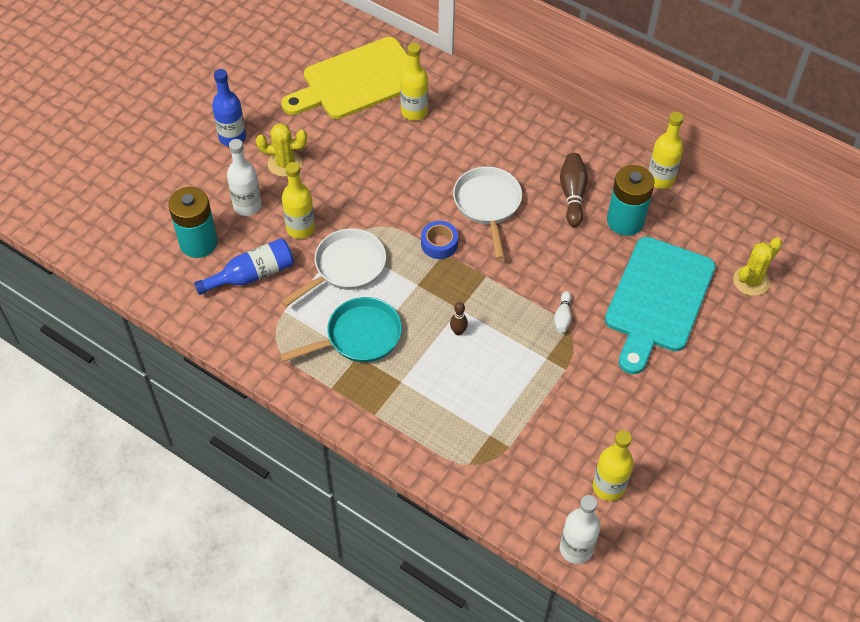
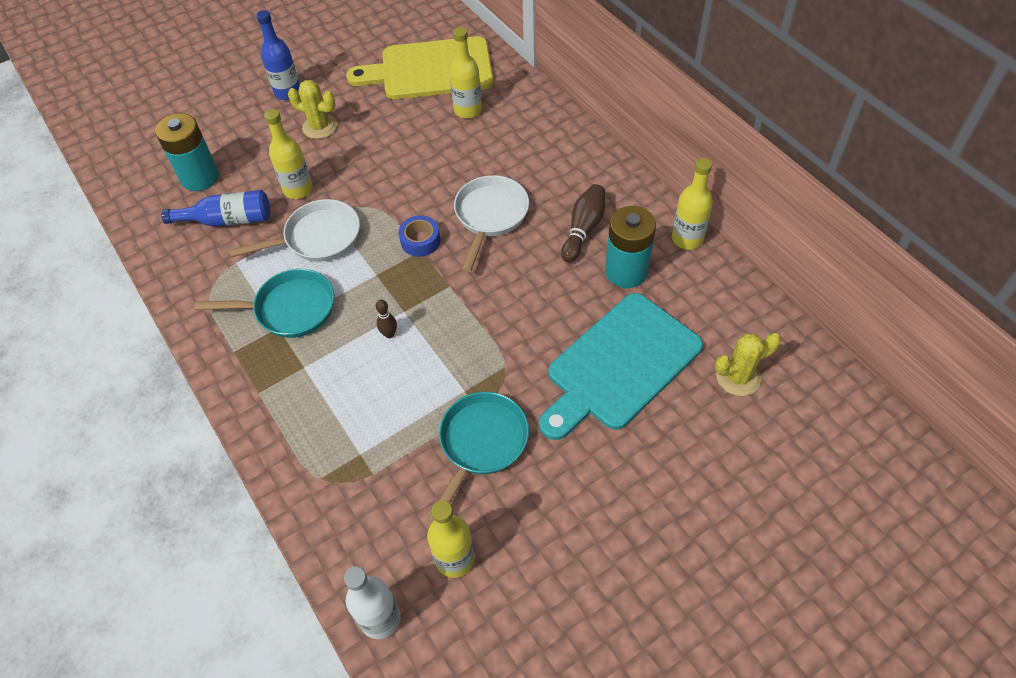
camera: 25 degrees right, 0 degrees up
(247, 206) = (263, 156): white bottle -> none
(562, 317) = (505, 352): white bowling pin -> none
(582, 395) = (481, 444): none -> turquoise pan

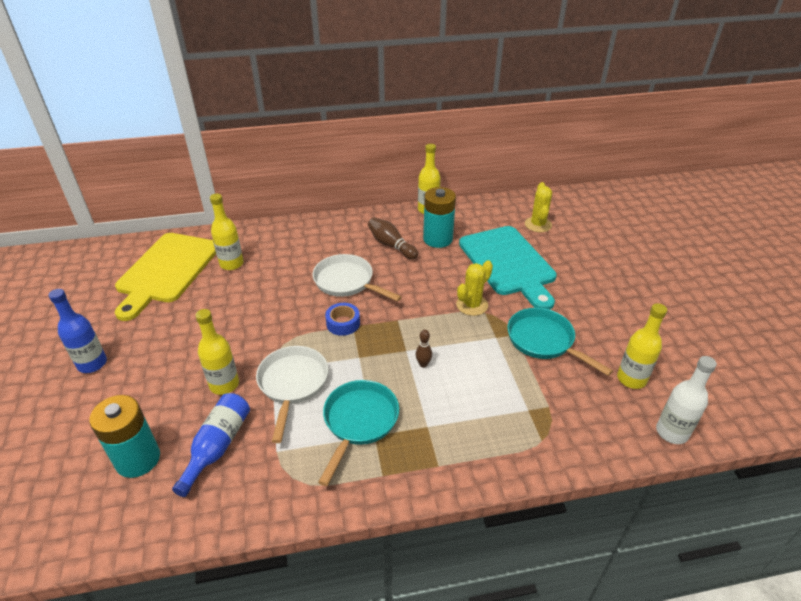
camera: 70 degrees left, 15 degrees down
(320, 127) = (161, 352): yellow cactus -> yellow cactus (472, 305)

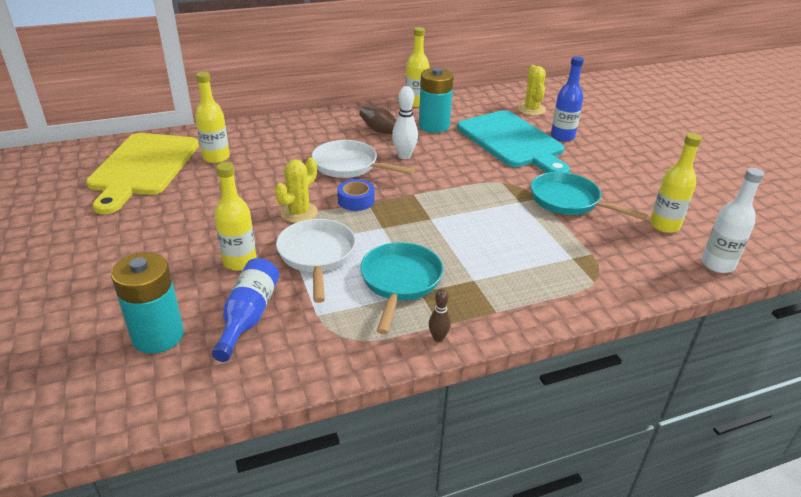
camera: 10 degrees left, 5 degrees down
(92, 364) = (77, 255): blue bottle -> blue bottle (562, 136)
(400, 274) = (404, 156): none -> white bowling pin
(423, 364) = (452, 228): brown bowling pin -> brown bowling pin (438, 338)
(472, 305) = (487, 177): yellow cactus -> yellow cactus (299, 213)

